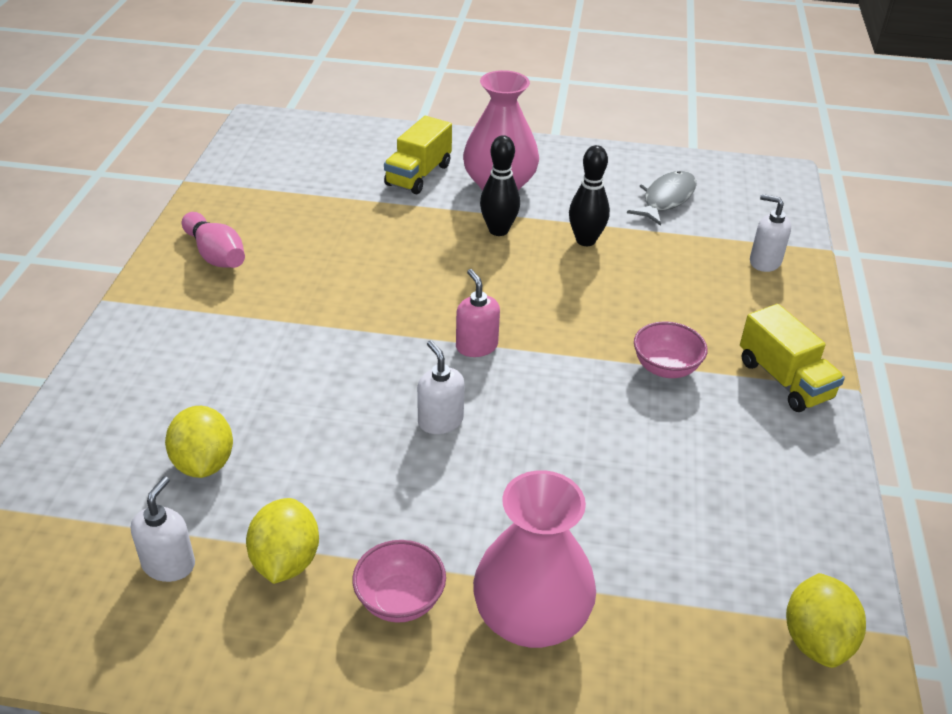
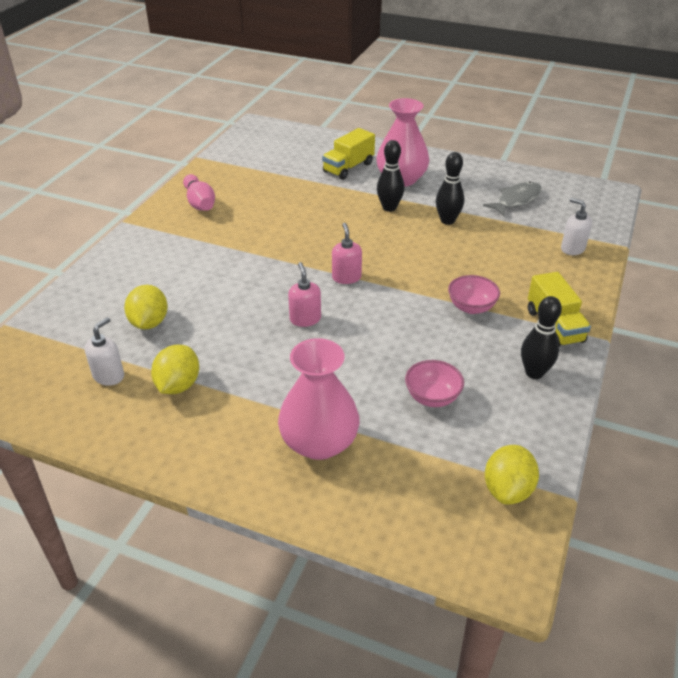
camera: 15 degrees right, 0 degrees up
(400, 600) = (240, 419): pink bowl -> pink bowl (432, 397)
(440, 421) = (305, 319): white soap dispenser -> pink soap dispenser
(784, 454) = (534, 373): none -> black bowling pin

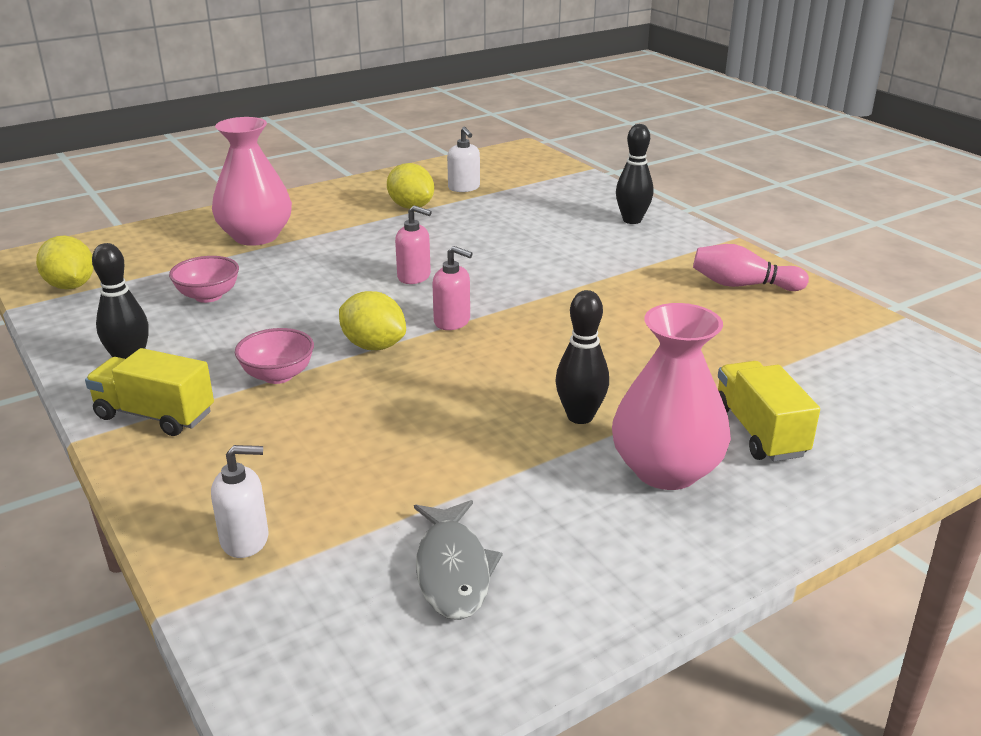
camera: 125 degrees right, 10 degrees down
(149, 323) = (516, 213): yellow lemon -> yellow lemon (373, 346)
(447, 220) = (481, 453): black bowling pin -> black bowling pin (632, 220)

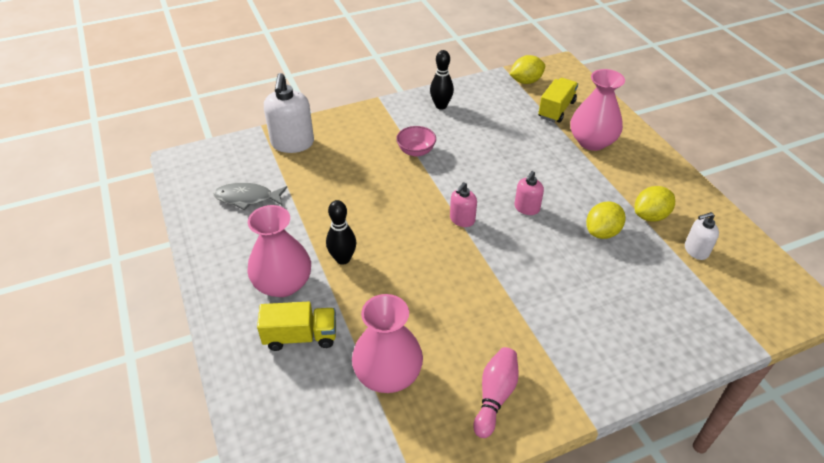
camera: 100 degrees right, 15 degrees up
(155, 415) = (391, 116): yellow truck -> yellow truck (556, 109)
(208, 296) = (508, 126): pink bowl -> none
(245, 540) = (292, 143): white soap dispenser -> white soap dispenser, size x1.82
(373, 346) = (439, 185): yellow lemon -> yellow lemon (602, 232)
(632, 220) = (631, 353): black bowling pin -> none
(766, 352) = (388, 374): none -> pink vase

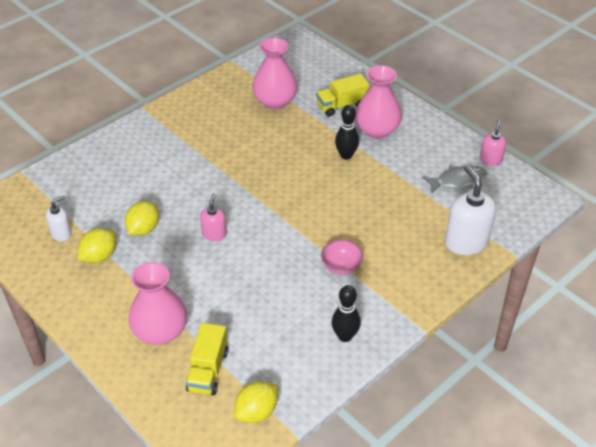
camera: 160 degrees right, 0 degrees up
(462, 219) = (267, 209): pink soap dispenser -> pink soap dispenser (490, 159)
(495, 396) = (205, 106): pink bowling pin -> none

